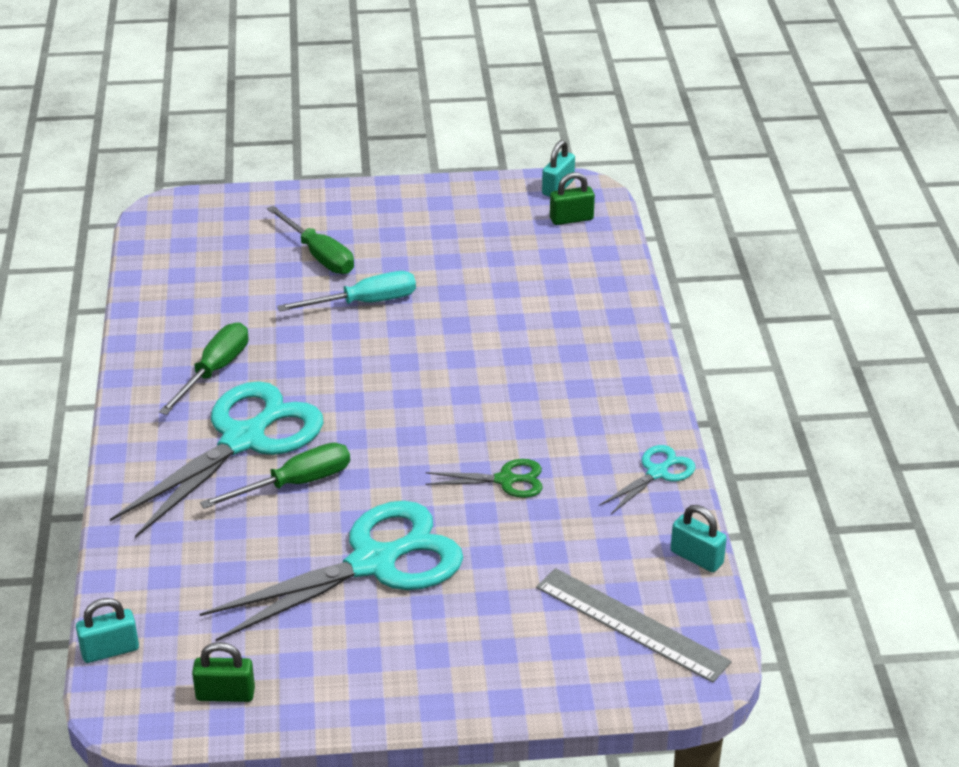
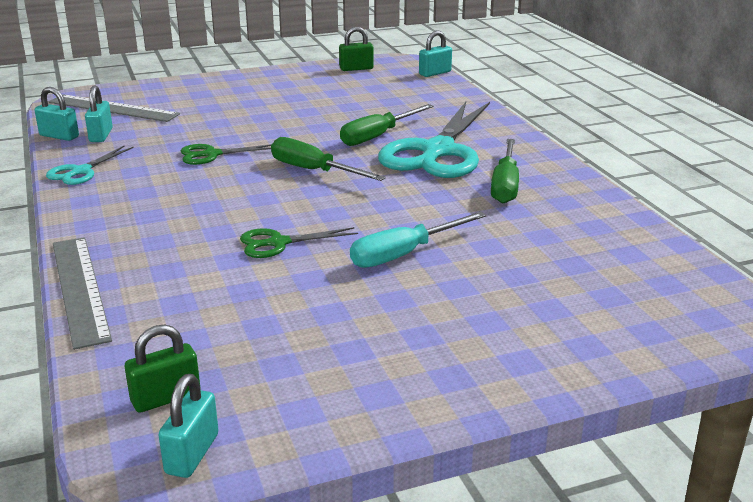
camera: 165 degrees right, 10 degrees down
(319, 255) = (494, 294): green screwdriver -> green screwdriver (313, 171)
(373, 563) = (297, 112): turquoise scissors -> none
(466, 332) = (278, 243): none -> green scissors
(637, 310) = (79, 289): none -> grey ruler
(642, 550) = (101, 135): none -> turquoise padlock

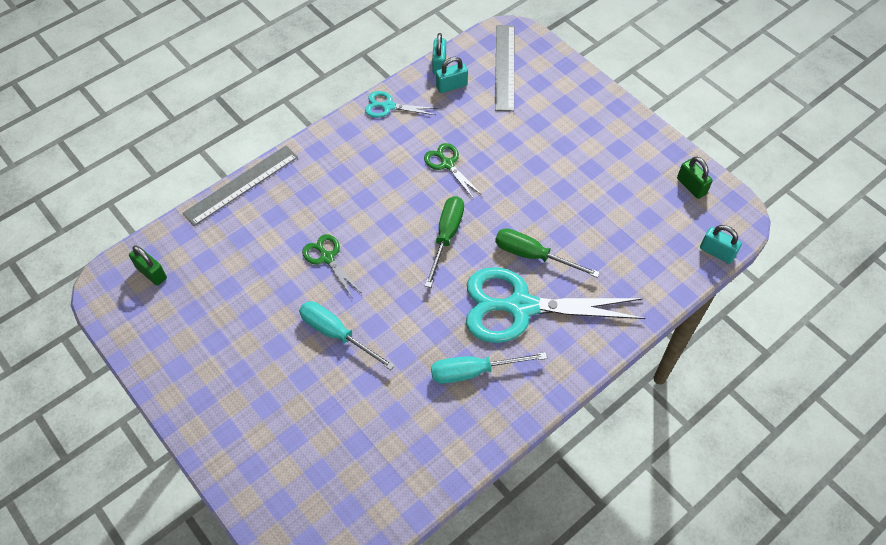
camera: 70 degrees right, 30 degrees up
(192, 454) = (111, 303): turquoise padlock -> none
(505, 185) = (473, 371): green screwdriver -> turquoise screwdriver

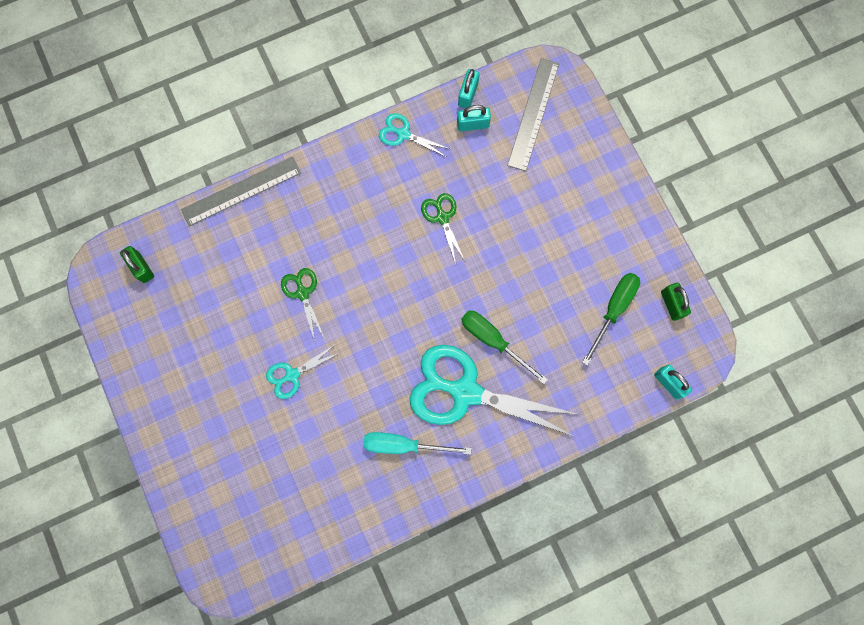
camera: 15 degrees right, 20 degrees up
(336, 334) = (292, 375): turquoise screwdriver -> turquoise scissors
(446, 236) = (418, 299): green screwdriver -> green screwdriver (613, 310)

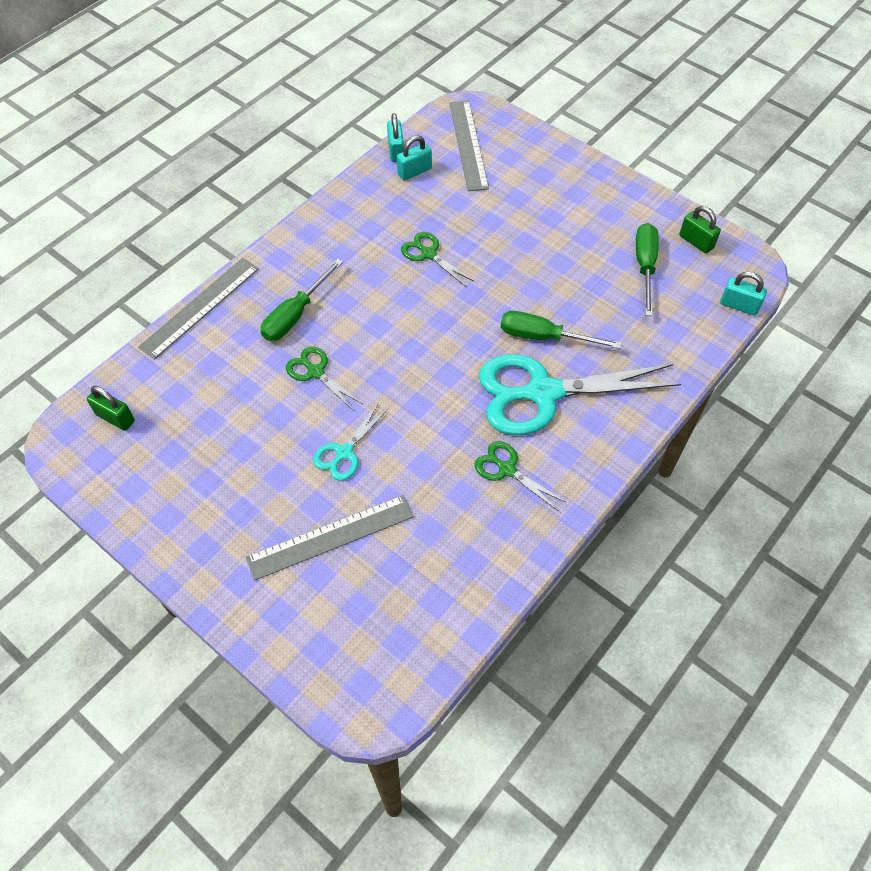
camera: 25 degrees left, 20 degrees down
(252, 440) = (331, 537): none -> grey ruler
(310, 231) = (295, 315): none -> green screwdriver
(403, 134) = (349, 202): turquoise scissors -> none
(403, 445) = (507, 469): turquoise screwdriver -> green scissors

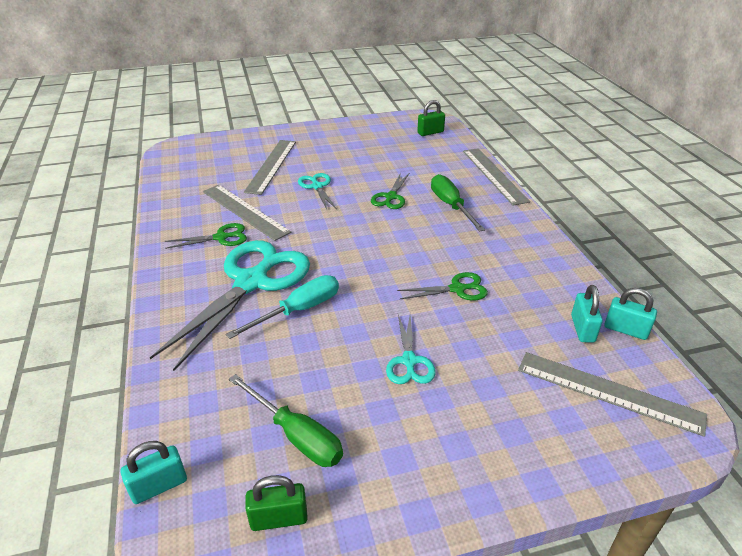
camera: 125 degrees right, 20 degrees down
(315, 372) = (391, 197): green scissors -> green scissors turned 120 degrees clockwise
(447, 485) = (244, 211): none -> grey ruler
(532, 245) = (409, 361): none -> turquoise scissors
(544, 337) = (299, 310): green screwdriver -> turquoise screwdriver

